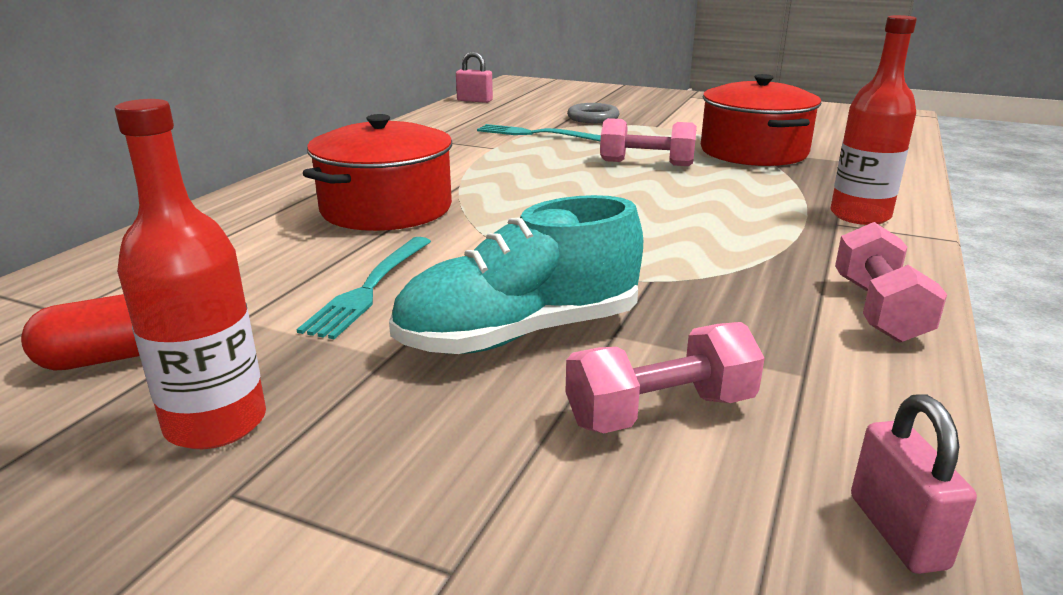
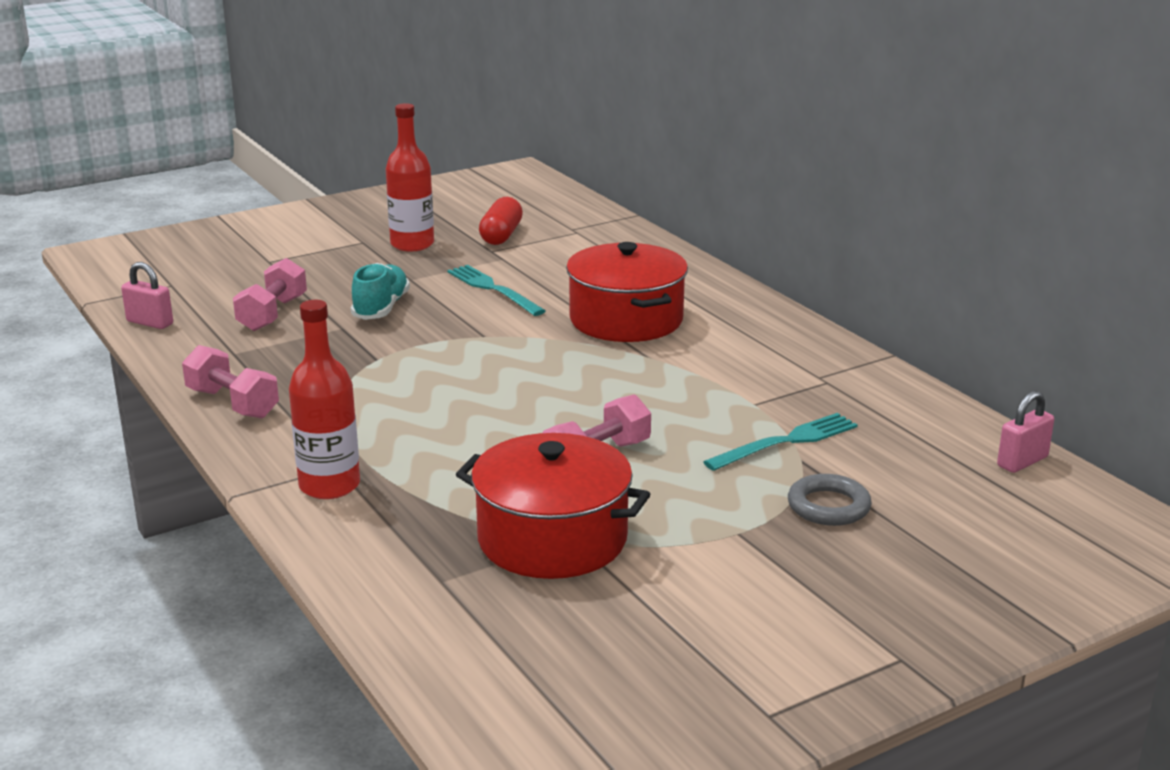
camera: 125 degrees right, 0 degrees up
(520, 334) = (381, 308): turquoise shoe -> turquoise shoe, size x0.66

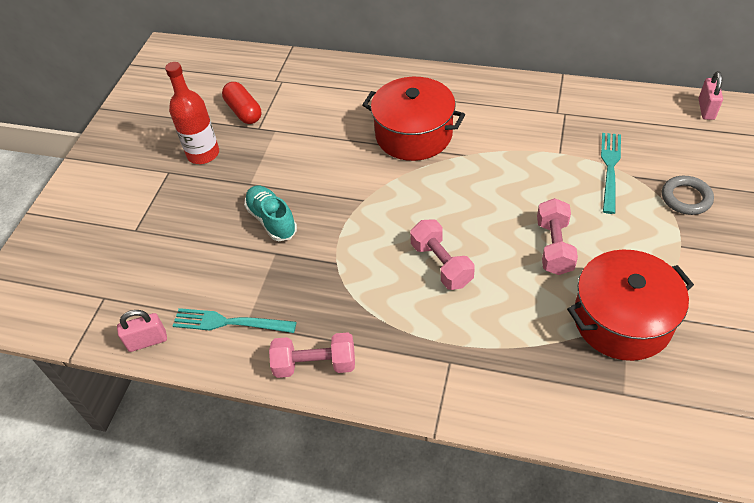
camera: 40 degrees left, 25 degrees up
(272, 314) = (214, 273): pink dumbbell -> pink dumbbell (441, 264)
(329, 485) = (470, 379): red bottle -> none
(493, 289) = (309, 159): turquoise fork -> turquoise fork (229, 322)

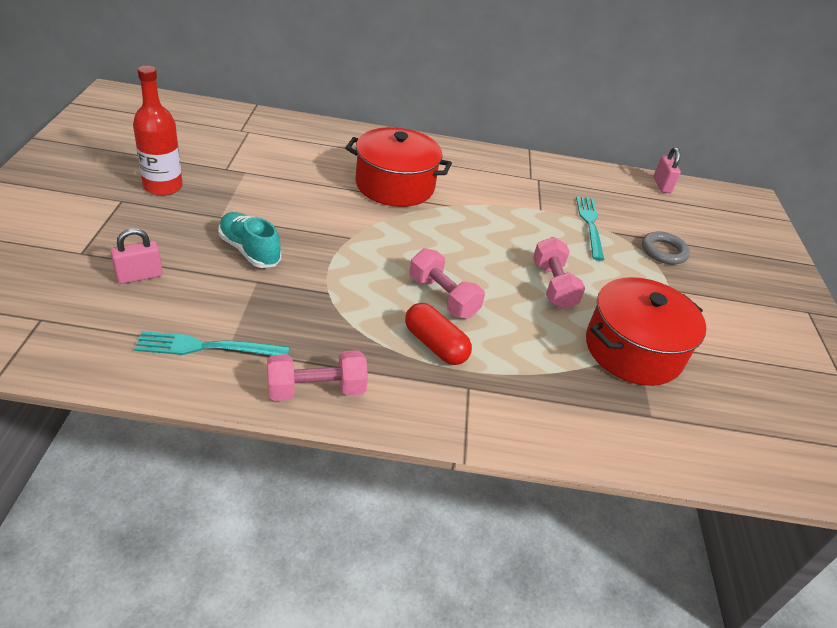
camera: 20 degrees left, 10 degrees down
(147, 341) = (101, 365): pink padlock -> pink padlock (139, 276)
(244, 111) = (208, 153): red capsule -> red capsule (435, 345)

